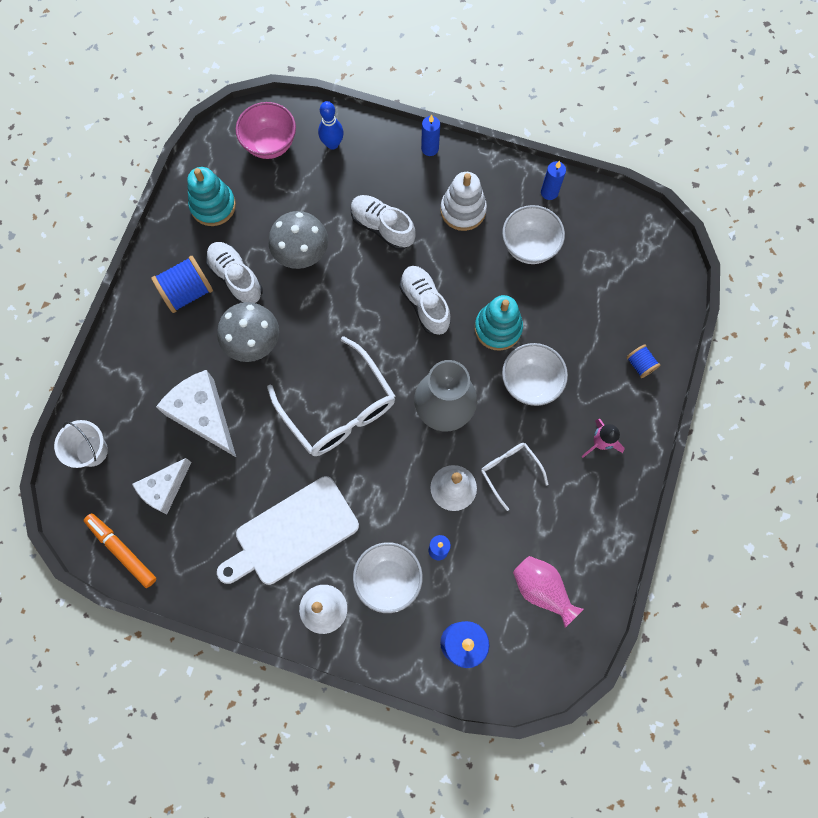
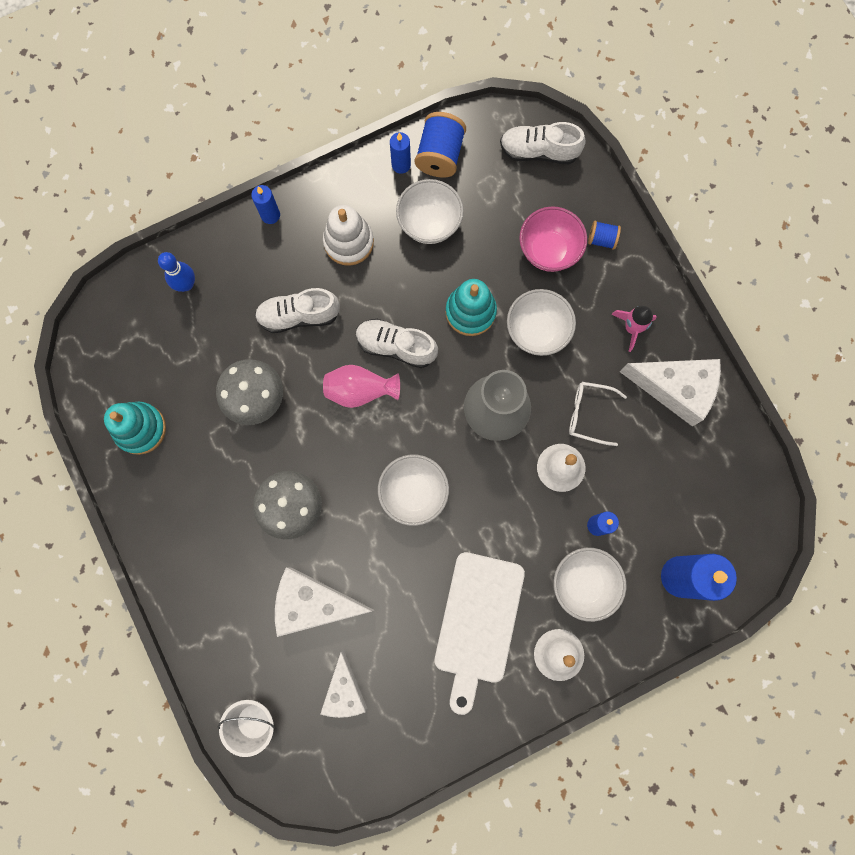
camera: 45 degrees left, 5 degrees up
(122, 550) = (362, 771): orange marker -> none
(187, 292) = (195, 519): blue spool -> blue spool (440, 155)
(236, 278) = (223, 469): white shoe -> white shoe (539, 151)
(270, 144) = (134, 333): pink bowl -> pink bowl (548, 250)
(338, 408) = (413, 493): white glasses -> white bowl
(541, 589) = (697, 479): pink vase -> pink vase (360, 391)
(589, 513) = (675, 389): none -> white cheese

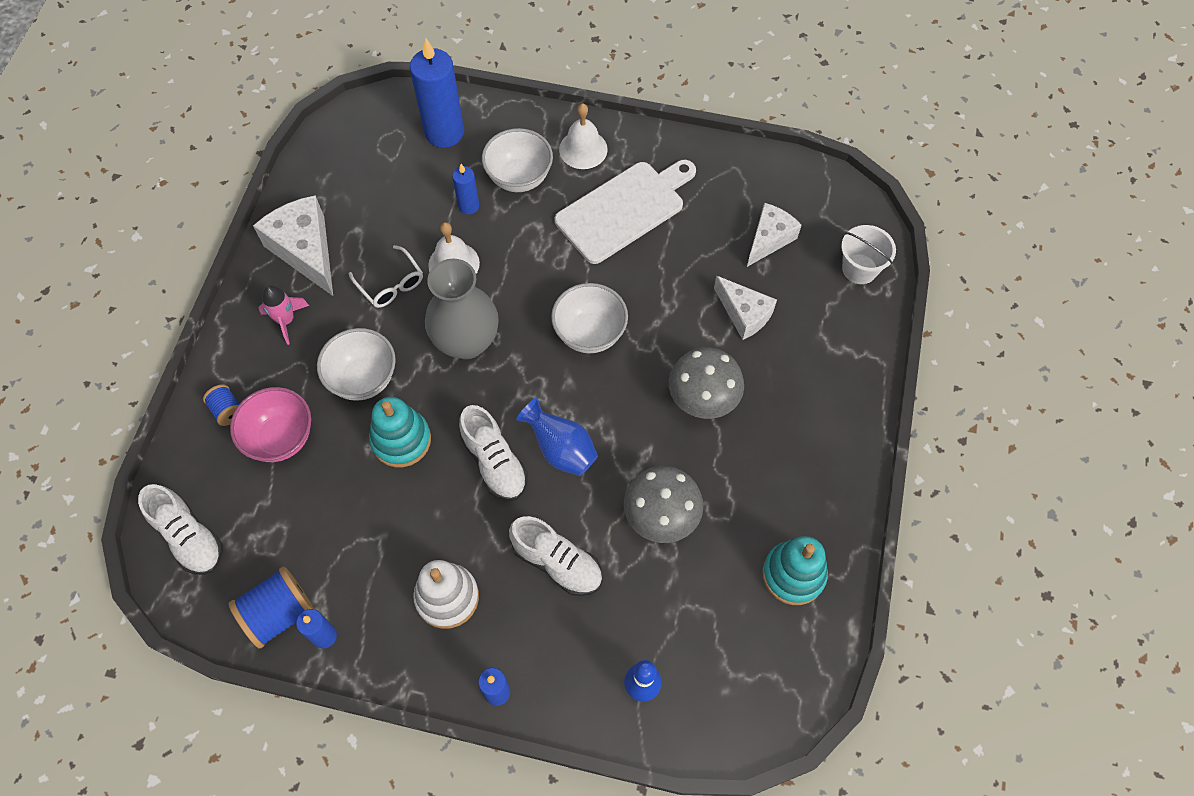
camera: 140 degrees left, 15 degrees down
(314, 603) = (744, 314): white cheese -> white cheese, size x0.66
(360, 391) = (561, 449): pink vase -> blue vase
(429, 224) = (357, 551): white bowl -> none

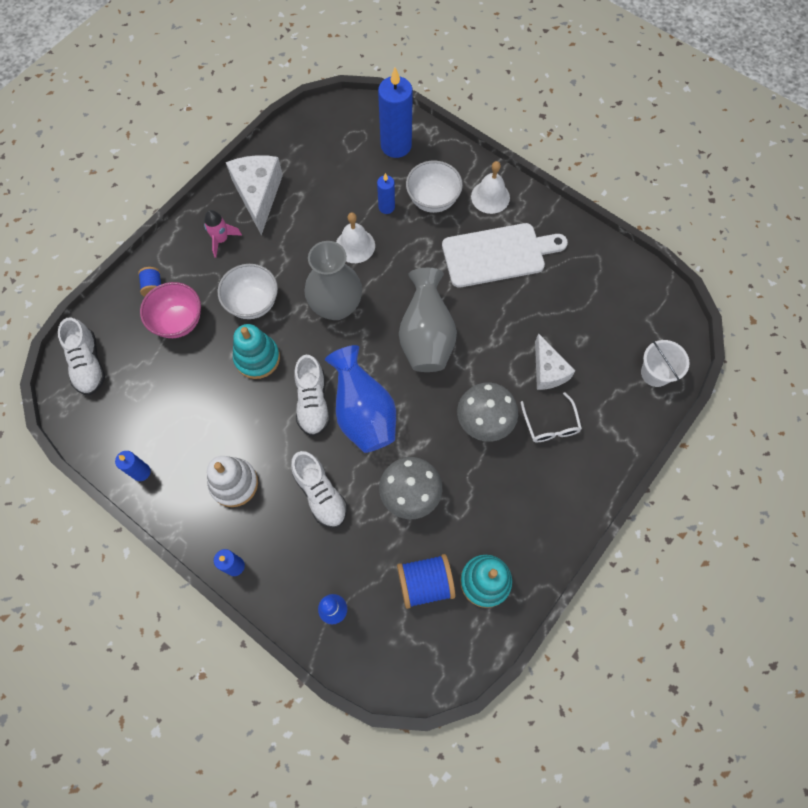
camera: 25 degrees right, 5 degrees up
(279, 613) = (120, 443): blue spool -> blue spool (425, 583)
(391, 284) = (304, 242): white glasses -> white glasses (550, 424)
(561, 449) = (363, 413): blue vase -> blue vase, size x1.51
(589, 333) = (426, 337): white bowl -> grey vase
(769, 239) = (596, 321): white cheese -> none

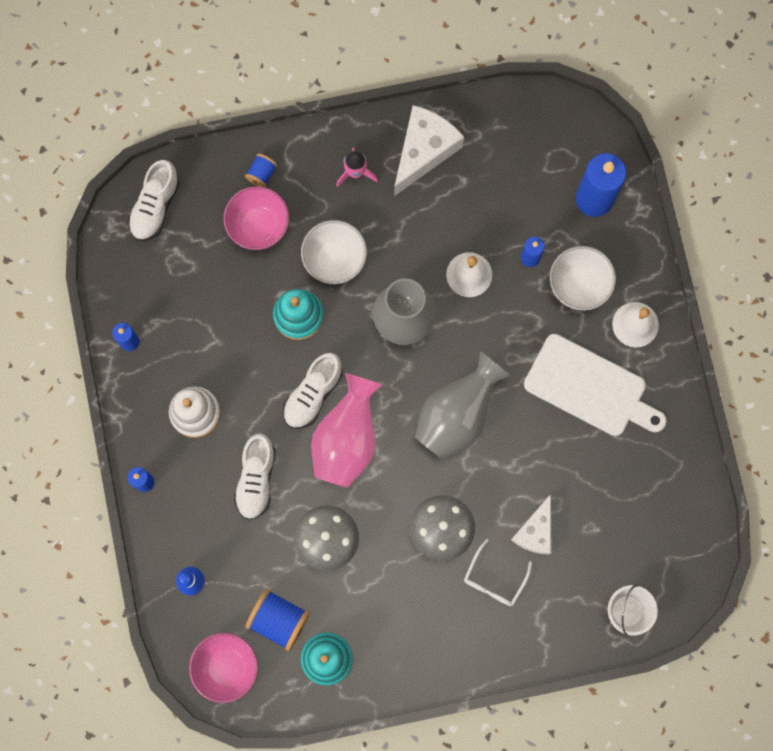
camera: 40 degrees right, 10 degrees up
(363, 413) = (347, 439): blue vase -> pink vase
(415, 655) = (226, 667): none -> pink bowl

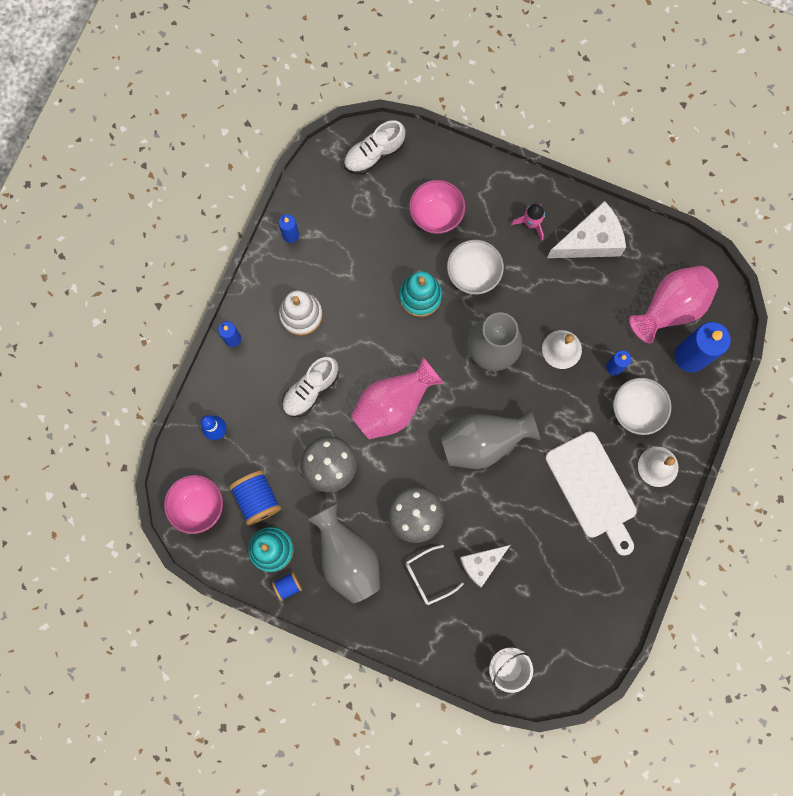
camera: 35 degrees right, 0 degrees up
(261, 174) = (464, 180): blue spool -> blue spool (288, 586)
(313, 394) = (391, 358): white shoe -> none
(405, 615) = (347, 558): none -> grey vase
(544, 165) = (670, 308): none -> pink vase

